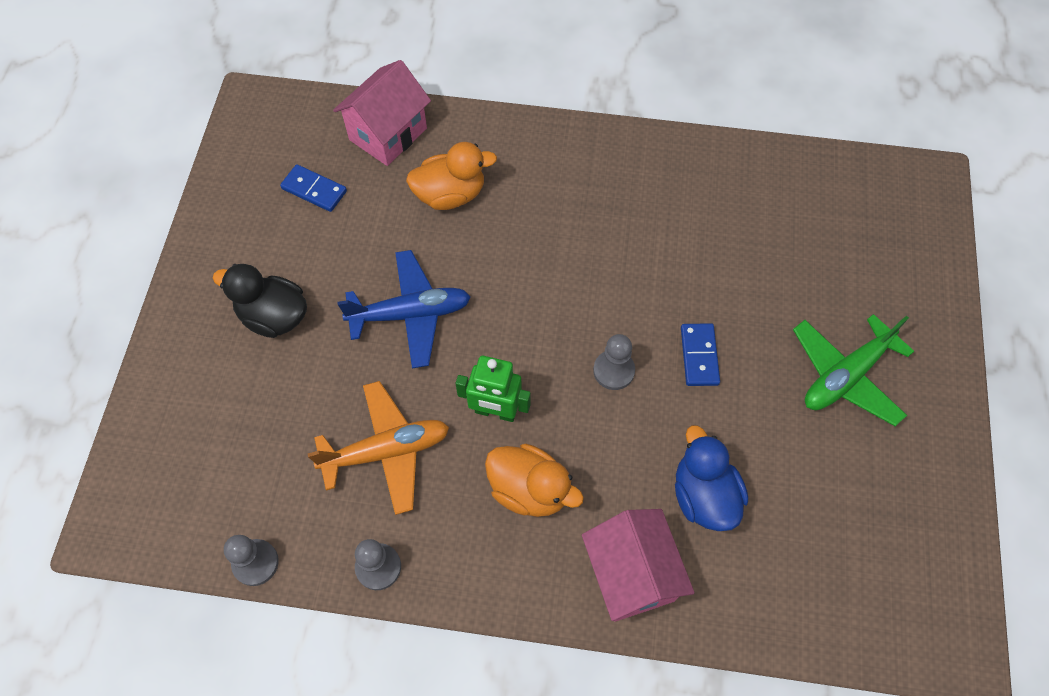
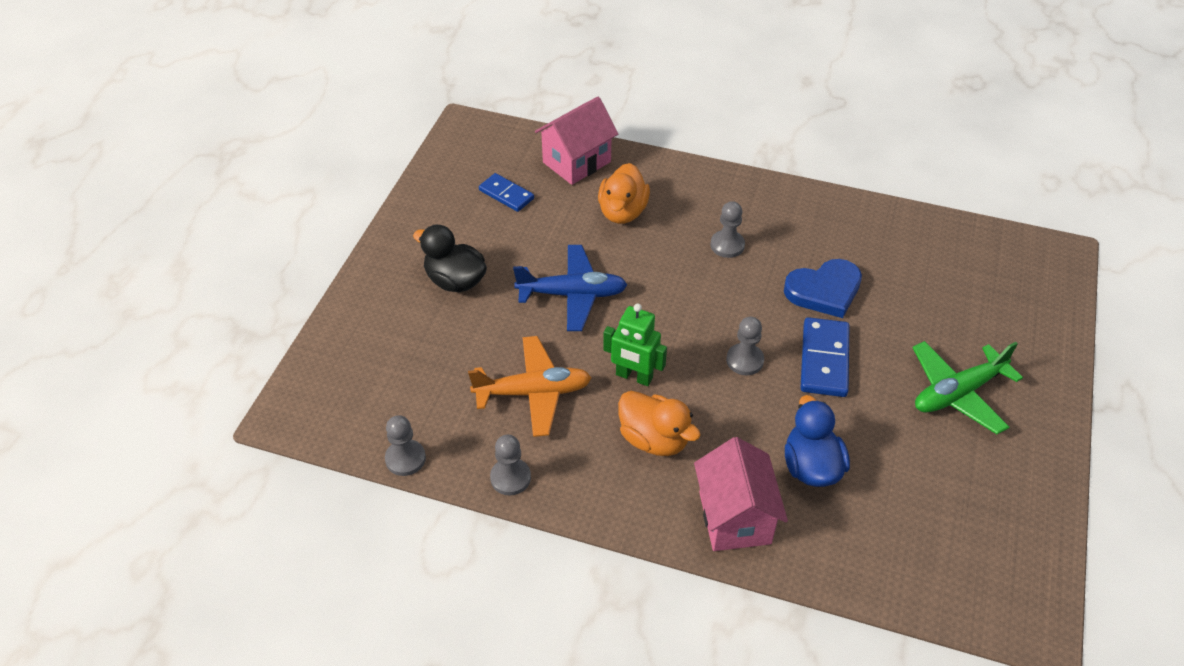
camera: 10 degrees right, 15 degrees down
(450, 194) = (622, 212): orange duck -> orange duck turned 105 degrees clockwise
(573, 222) = (727, 245): none -> grey pawn
(687, 266) = (824, 291): none -> blue heart
(699, 356) = (824, 360): blue domino -> blue domino, size x1.52

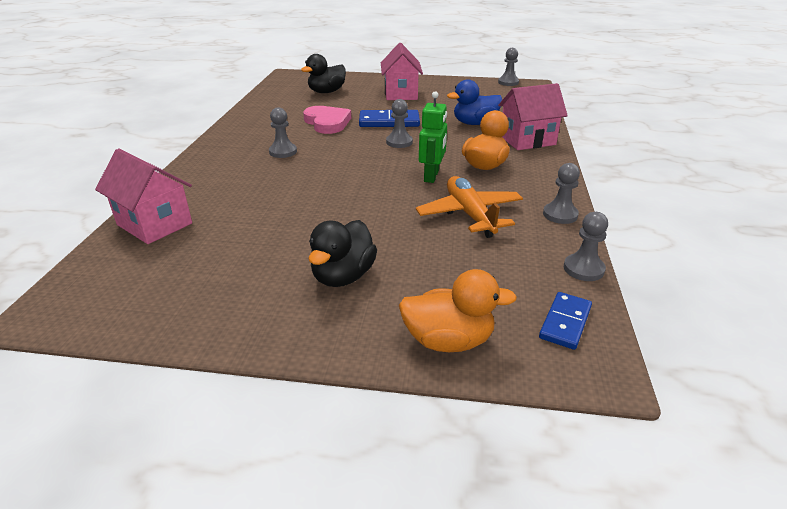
camera: 100 degrees left, 15 degrees down
(506, 194) = (199, 261): blue domino -> blue domino (565, 322)
(572, 294) = (349, 208): blue plane -> none
(622, 212) = (238, 194): orange duck -> orange duck (448, 340)
(824, 291) = (327, 123): blue heart -> pink heart
(958, 393) = (401, 94): green plane -> pink house
(964, 297) = (326, 92): none -> black duck
(1044, 585) = (508, 82): none -> grey pawn

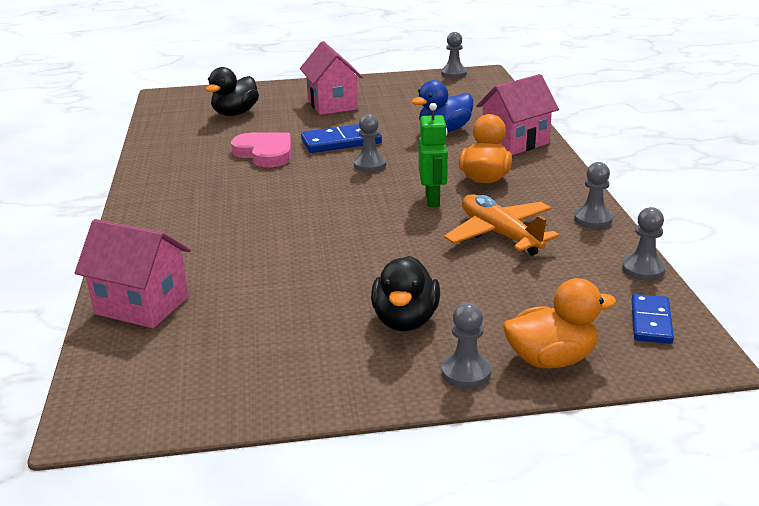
camera: 15 degrees left, 5 degrees down
(283, 152) = (235, 197): grey pawn -> grey pawn (466, 372)

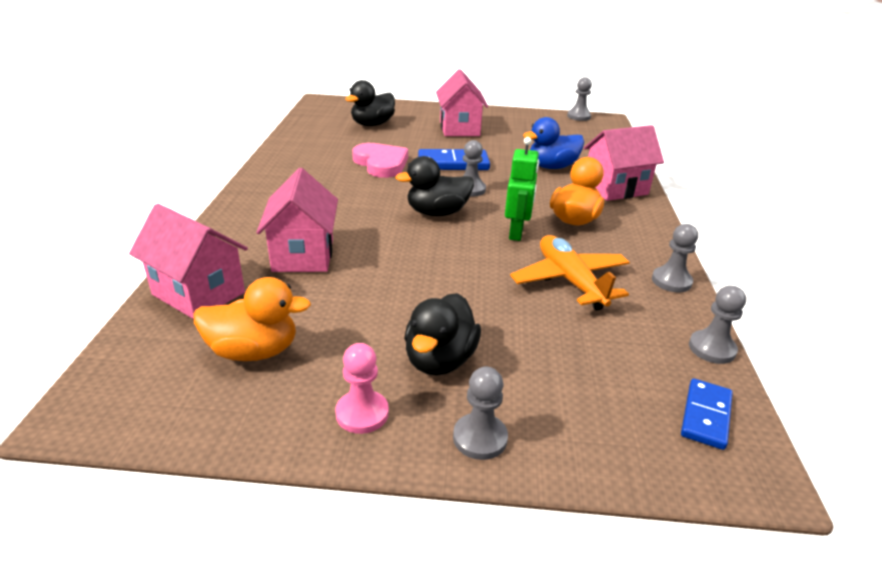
camera: 10 degrees right, 5 degrees up
(229, 254) = (303, 255): none -> pink house
(346, 193) = (437, 213): none -> black duck
(354, 374) = (362, 413): none -> pink pawn
(551, 359) = (579, 441): orange duck -> orange duck (254, 351)

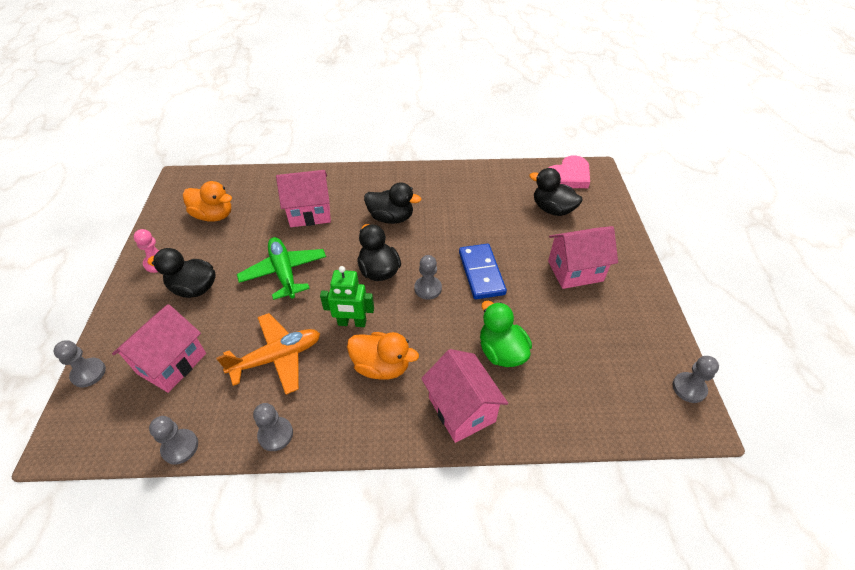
camera: 85 degrees right, 15 degrees up
(198, 293) = (268, 184): pink house -> pink house (172, 363)
(254, 351) = (214, 215): orange duck -> orange duck turned 60 degrees counterclockwise
(344, 199) = (391, 218): none -> black duck
(381, 163) = (464, 227): pink heart -> pink heart (569, 176)
(424, 276) = (284, 272): none -> green plane
(480, 438) = (128, 310): grey pawn -> grey pawn (88, 373)
(551, 167) = (501, 352): blue duck -> green duck
(705, 416) = (114, 426): blue domino -> none

